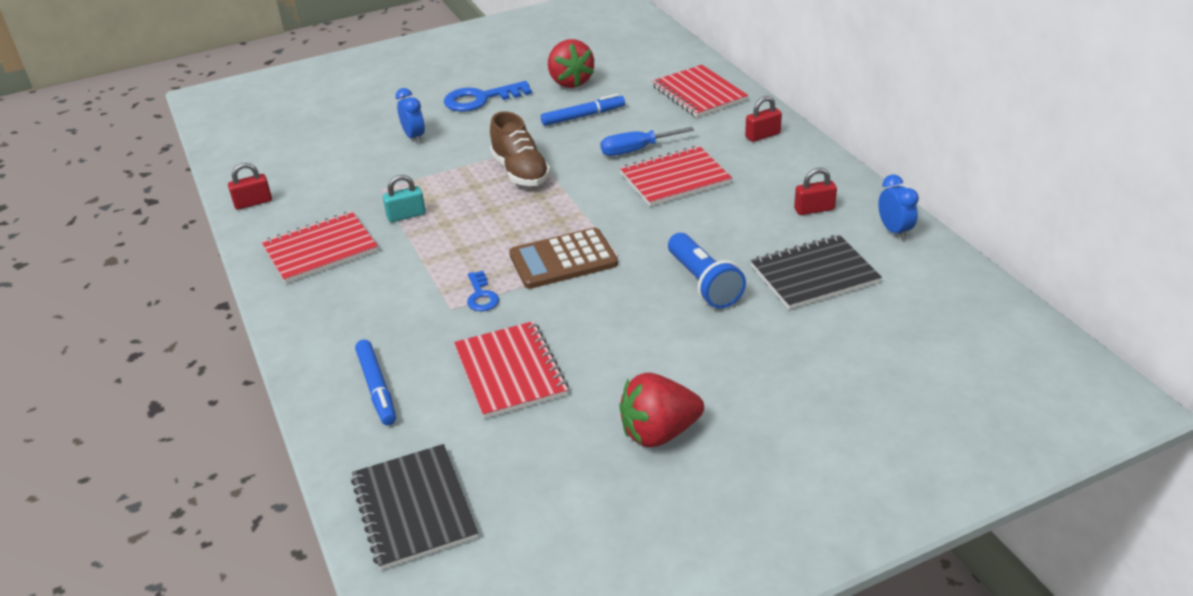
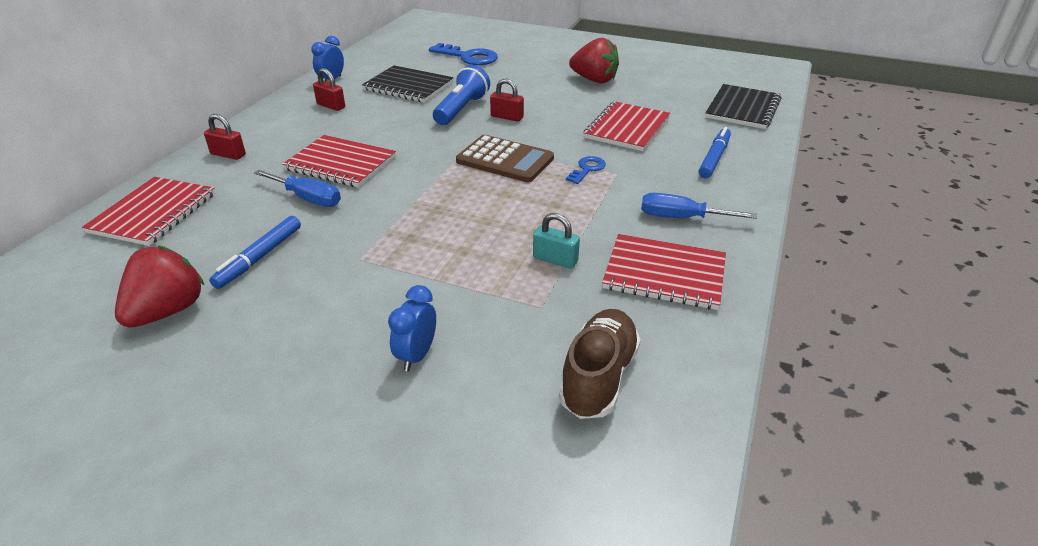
camera: 135 degrees left, 0 degrees up
(253, 203) = (687, 385): red padlock -> red padlock (507, 117)
(348, 299) = (681, 218): none -> blue screwdriver
(480, 99) = (270, 361): blue key -> blue key (468, 57)
(520, 172) = (410, 238): brown shoe -> brown shoe (598, 377)
(583, 116) = (259, 257): blue marker -> blue marker turned 90 degrees counterclockwise

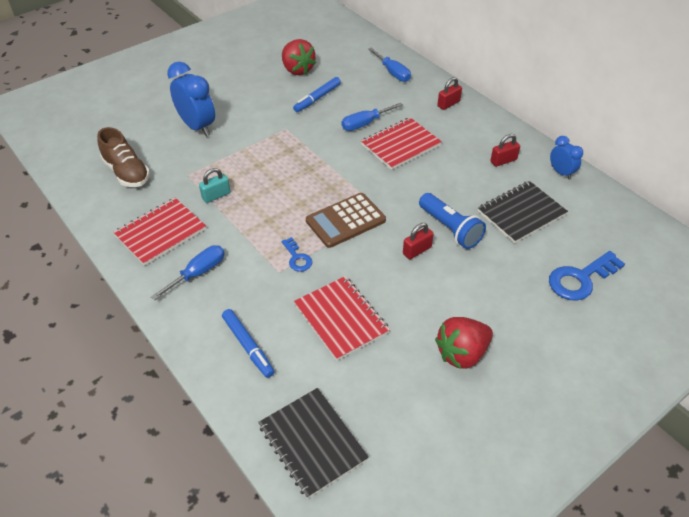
camera: 120 degrees right, 10 degrees up
(153, 213) = (392, 73): red notebook -> blue screwdriver
(259, 257) = (317, 98): blue marker -> blue marker turned 105 degrees counterclockwise
(417, 355) = (197, 127): blue clock -> blue clock, size x1.79

